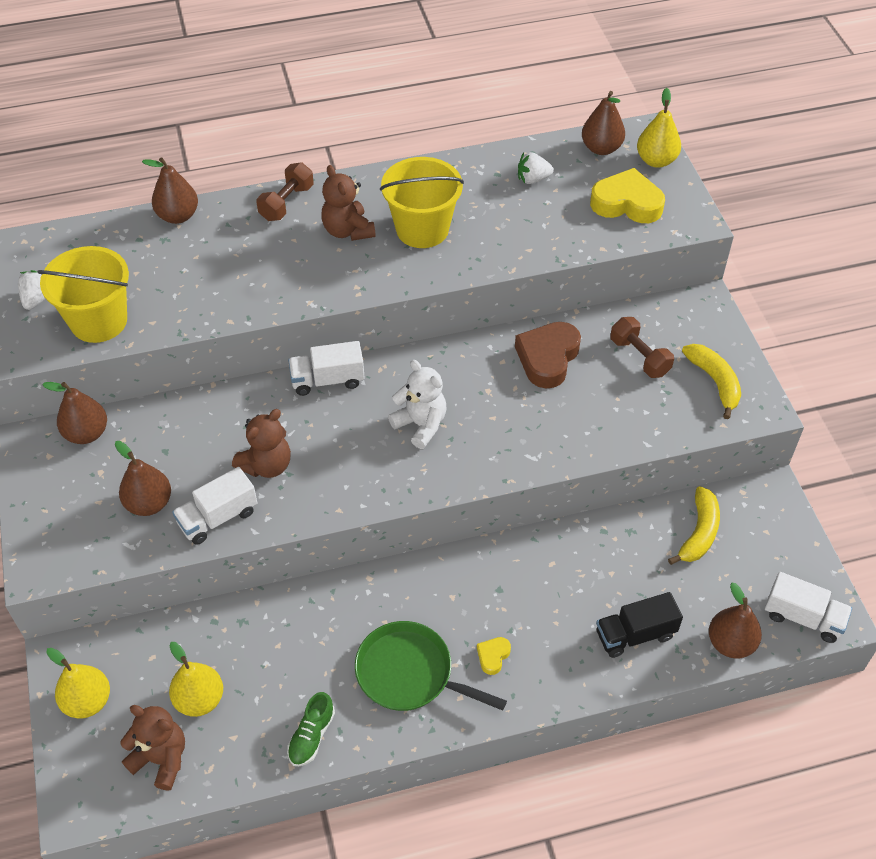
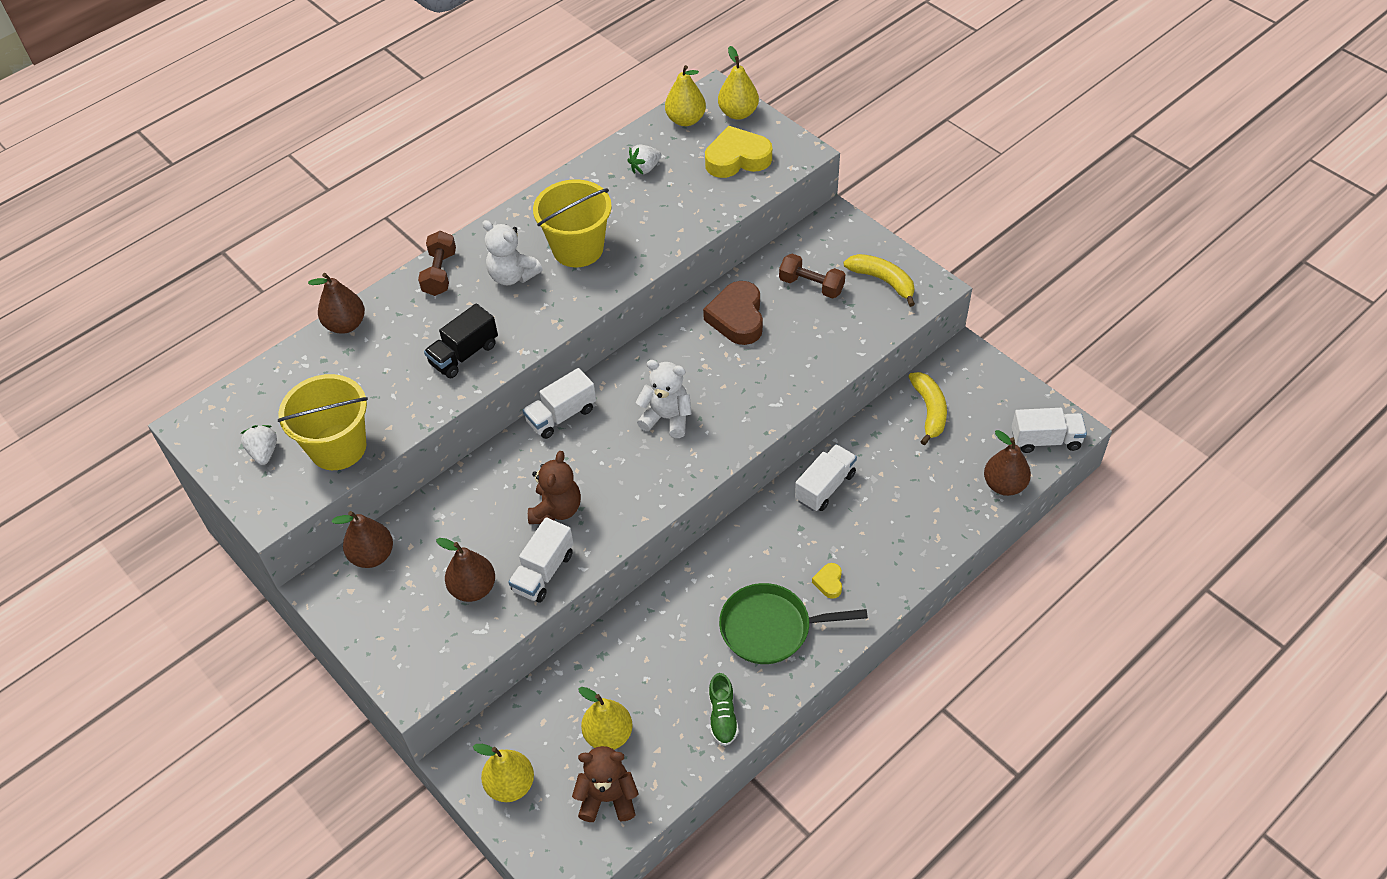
camera: 25 degrees left, 0 degrees up
(348, 230) = (512, 276): brown teddy bear -> white teddy bear
(548, 561) = (825, 487): none -> white truck
(601, 148) = (685, 120): brown pear -> yellow pear
(635, 634) = (929, 512): black truck -> black truck (464, 354)

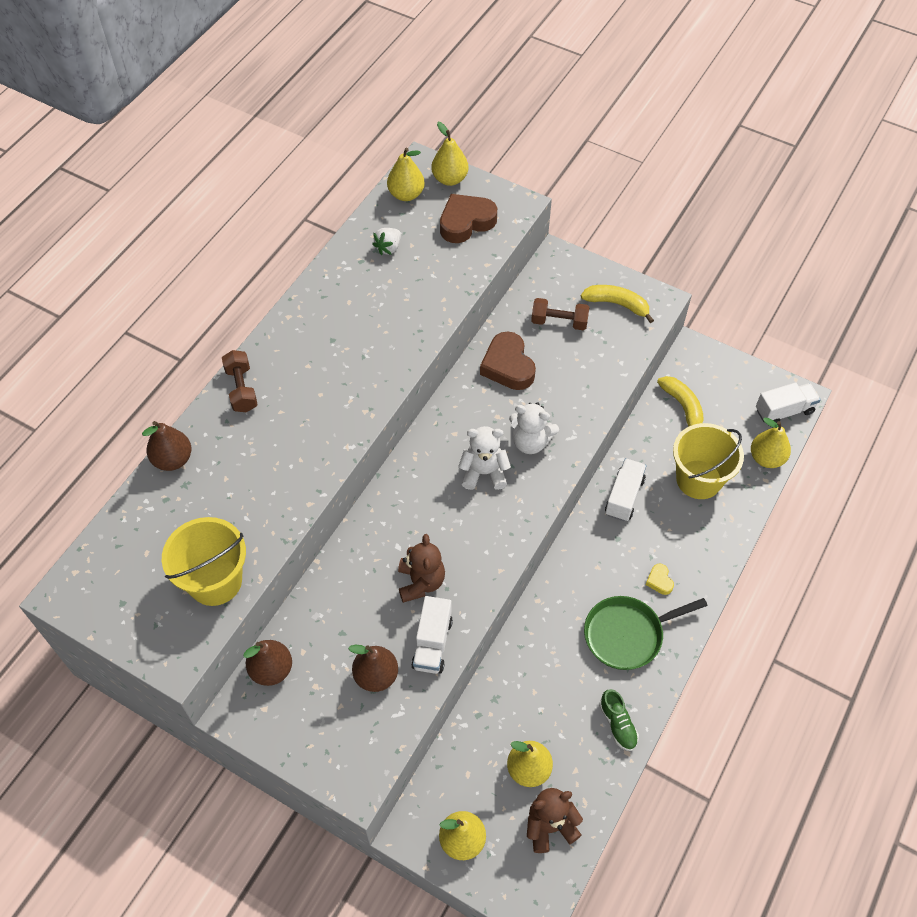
camera: 20 degrees left, 5 degrees up
(264, 452) = (146, 604): white strawberry -> none
(464, 354) = (296, 462): black truck -> none
(512, 276) = (310, 376): white teddy bear -> white teddy bear (530, 442)
(561, 415) = (390, 493): white truck -> none
(578, 248) = (359, 337): yellow bucket -> yellow bucket (698, 479)
(737, 159) = (466, 222): yellow heart -> brown heart
(1004, 485) = (766, 458): brown pear -> yellow pear

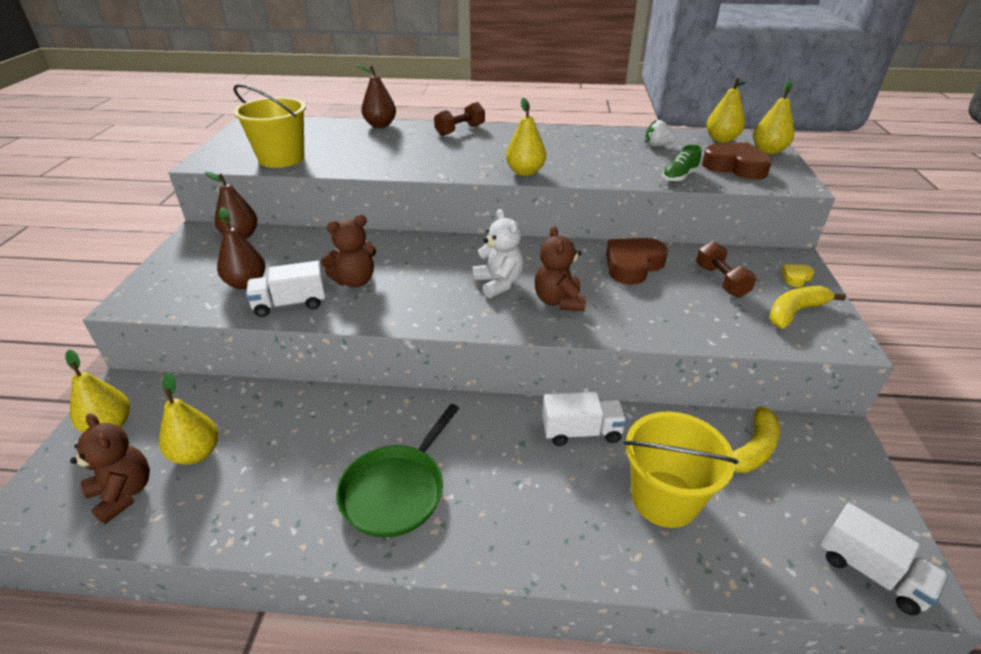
camera: 65 degrees right, 20 degrees down
(530, 442) = (559, 301): white teddy bear -> brown teddy bear
(617, 304) = (795, 312): yellow banana -> yellow banana turned 120 degrees counterclockwise
(618, 724) = (268, 519): green shoe -> green shoe (679, 177)
(627, 635) = (396, 491): green pan -> green pan turned 105 degrees counterclockwise
(659, 581) = (488, 501): yellow heart -> yellow heart (796, 278)
(766, 458) = (769, 573): yellow pear -> yellow pear (525, 172)

